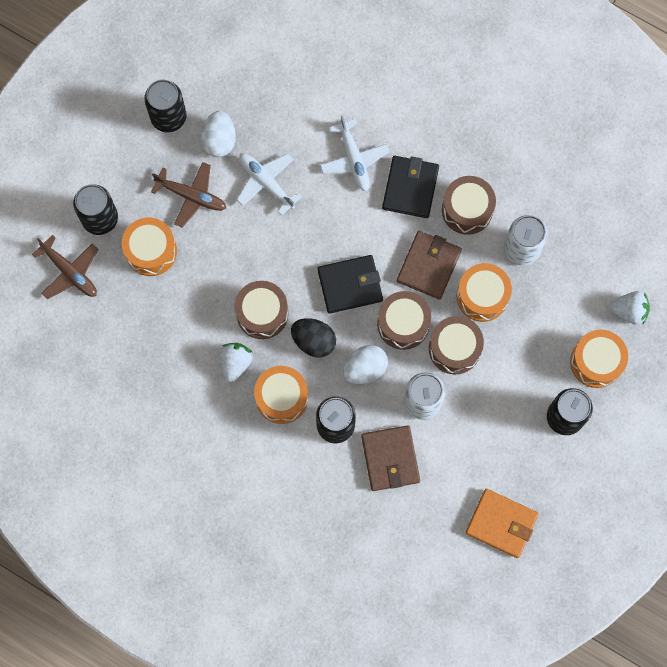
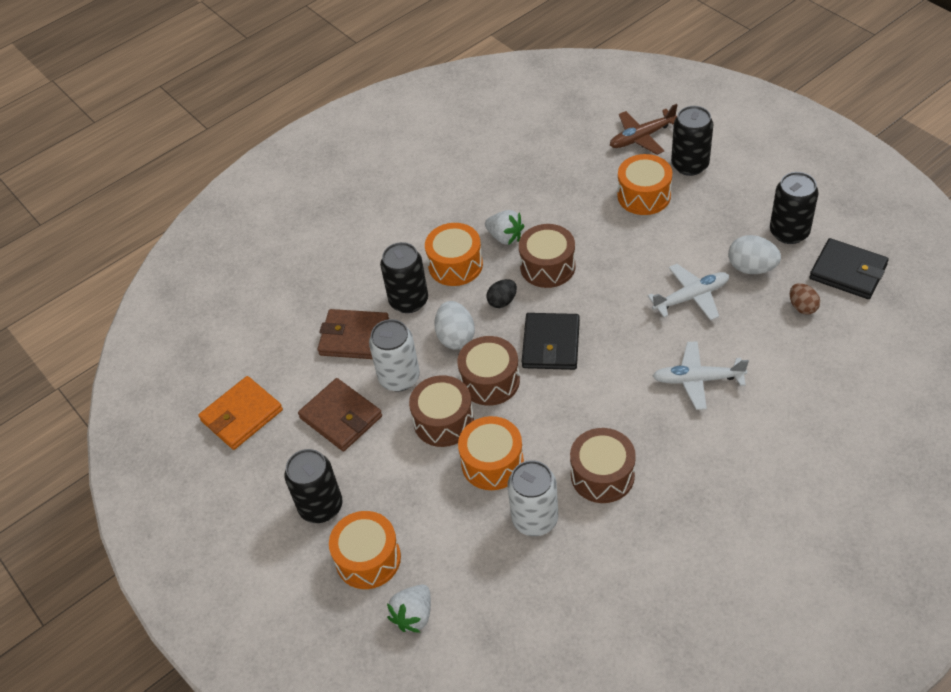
camera: 115 degrees right, 25 degrees down
(191, 196) = (694, 235): brown plane -> none
(254, 93) = (802, 307): none -> brown egg
(313, 341) = (502, 301): black egg -> black egg, size x0.66
(410, 188) = (646, 425): black wallet -> black wallet (848, 272)
(429, 266) = (547, 420): brown wallet -> brown wallet (341, 417)

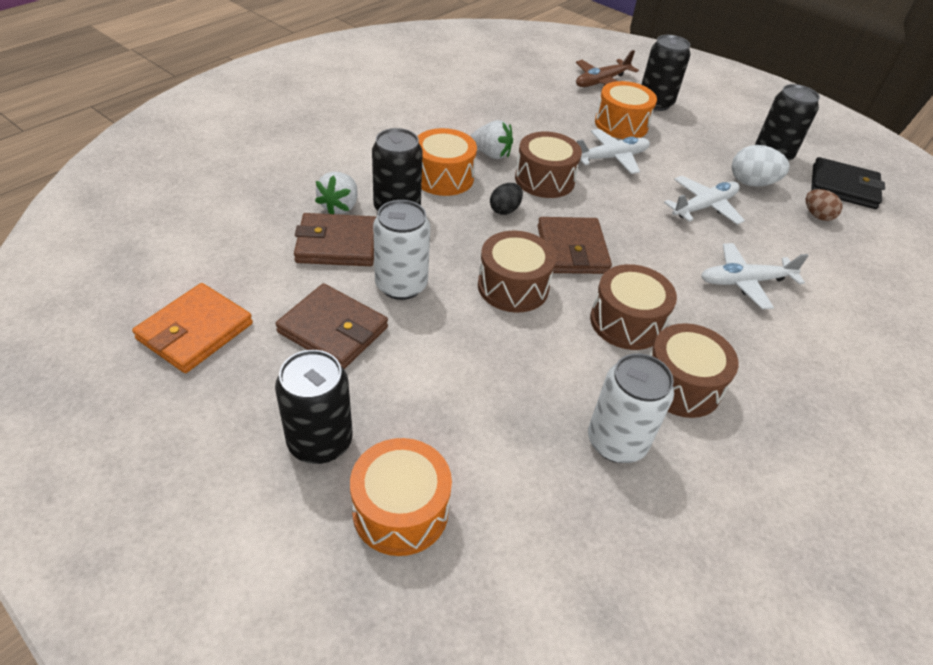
camera: 20 degrees left, 5 degrees down
(413, 615) = (485, 590): white strawberry -> white strawberry (340, 206)
(443, 421) = (467, 331): brown drum -> brown drum (626, 322)
(456, 337) = (460, 243): white egg -> none
(492, 463) = (542, 376): orange drum -> none
(551, 344) = (572, 249): black wallet -> brown wallet
(619, 239) = (610, 158): none -> white plane

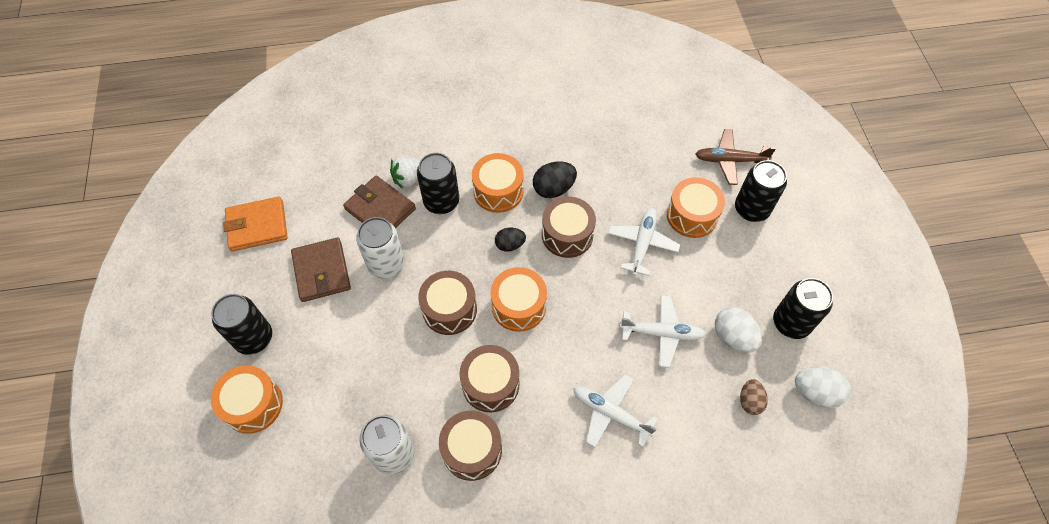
camera: 45 degrees right, 15 degrees up
(491, 154) = (553, 189): white strawberry -> black egg
(572, 249) = (519, 306): brown wallet -> orange drum
(610, 158) = (642, 244): white plane -> white plane turned 90 degrees counterclockwise
(843, 187) = (815, 392): black wallet -> white egg

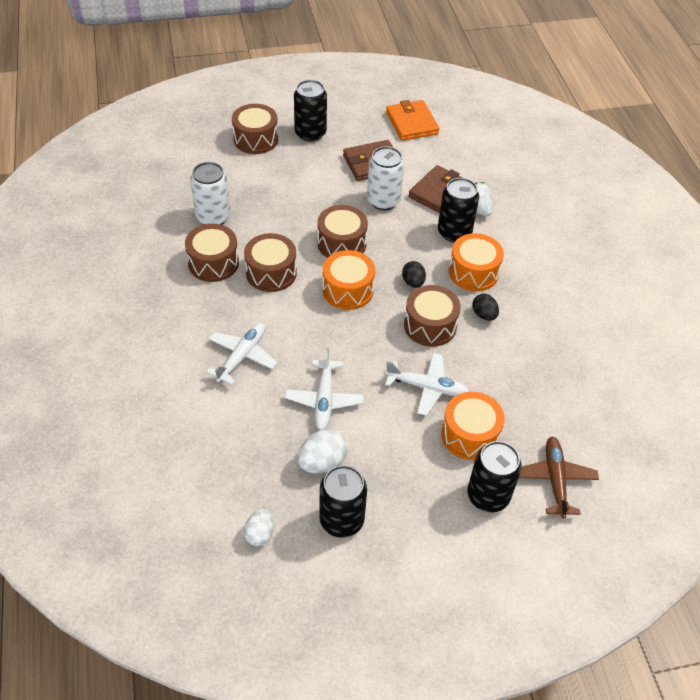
camera: 85 degrees right, 10 degrees down
(253, 404) = (256, 139): orange drum -> brown drum
(553, 189) = (484, 315): black egg -> black egg, size x0.66
(750, 401) = (251, 471): brown egg -> none
(815, 392) = (259, 534): white egg -> white egg, size x0.66

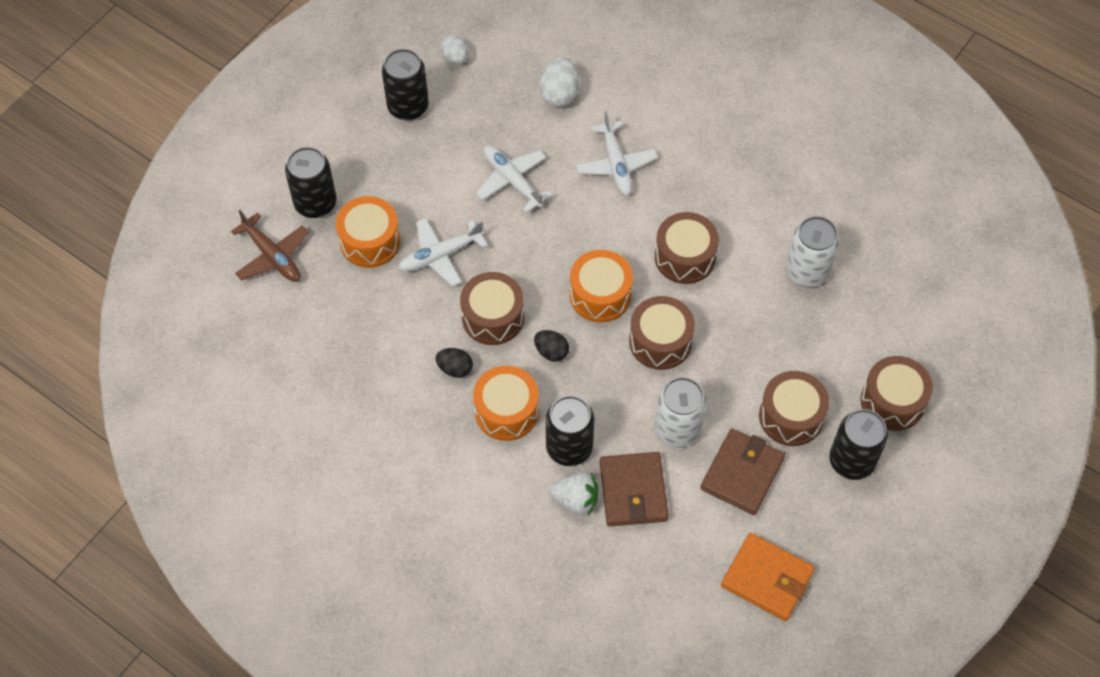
camera: 140 degrees right, 10 degrees up
(213, 263) = (744, 226): brown drum -> brown drum (791, 416)
(322, 462) = (463, 134): white egg -> white egg (559, 94)

